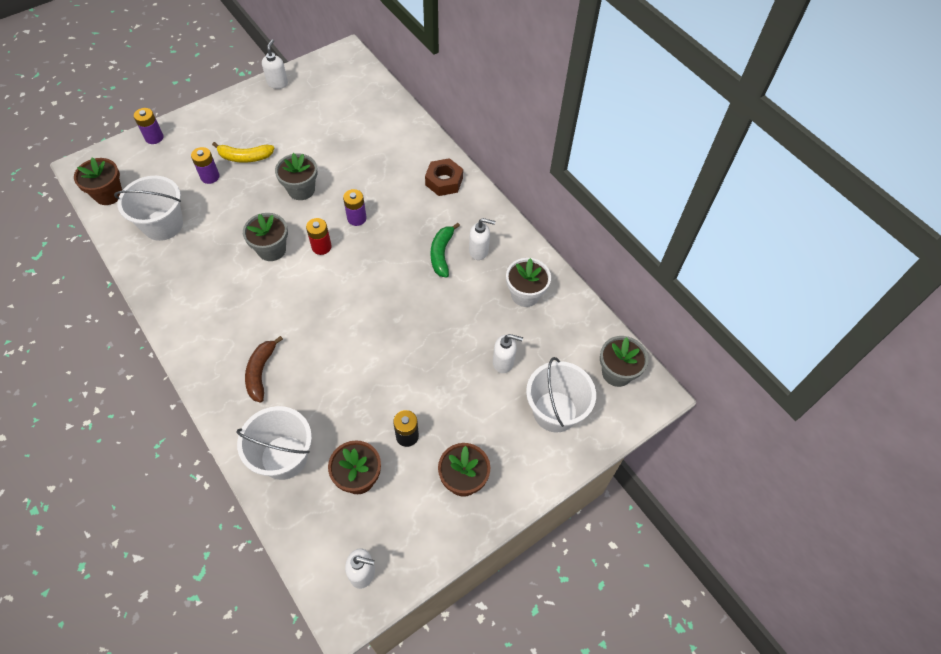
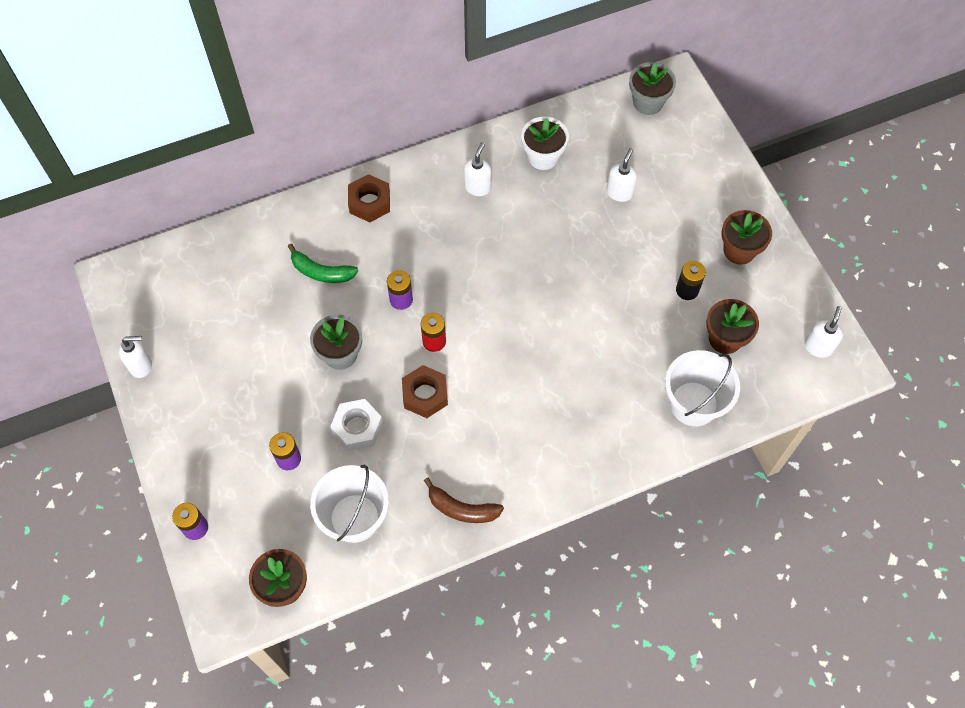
camera: 75 degrees left, 5 degrees up
(238, 212) = (357, 428): none -> white nut
(245, 157) = (266, 415): yellow banana -> none
(261, 372) = (590, 418): brown banana -> brown banana (462, 508)
(271, 249) = (425, 395): grey flower pot -> brown nut
(277, 83) = (141, 365): white soap dispenser -> white soap dispenser turned 150 degrees clockwise
(442, 254) = (473, 222): green banana -> green banana (321, 271)
(555, 411) = (680, 161): white bucket -> none

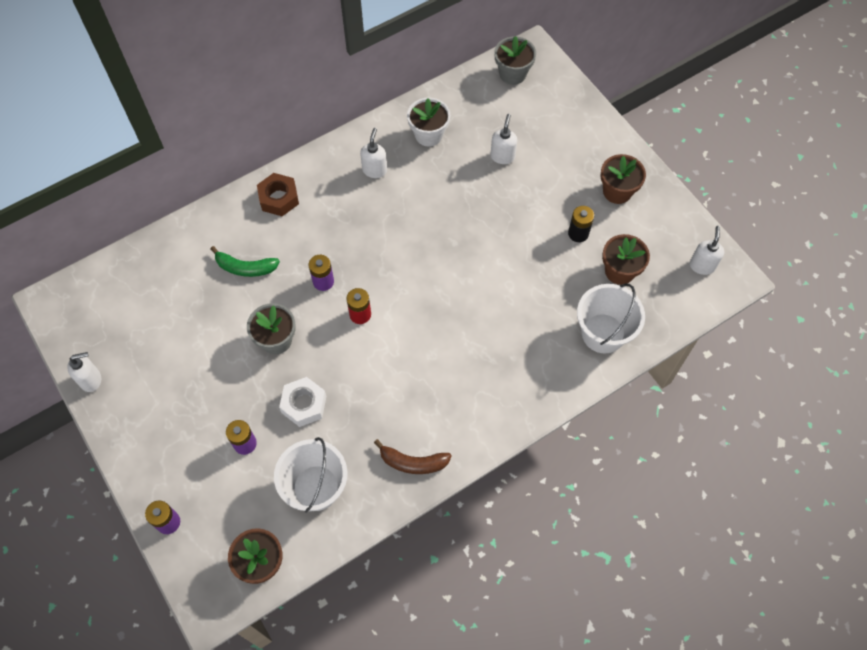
camera: 10 degrees left, 0 degrees up
(425, 395) = (360, 364): brown nut -> none

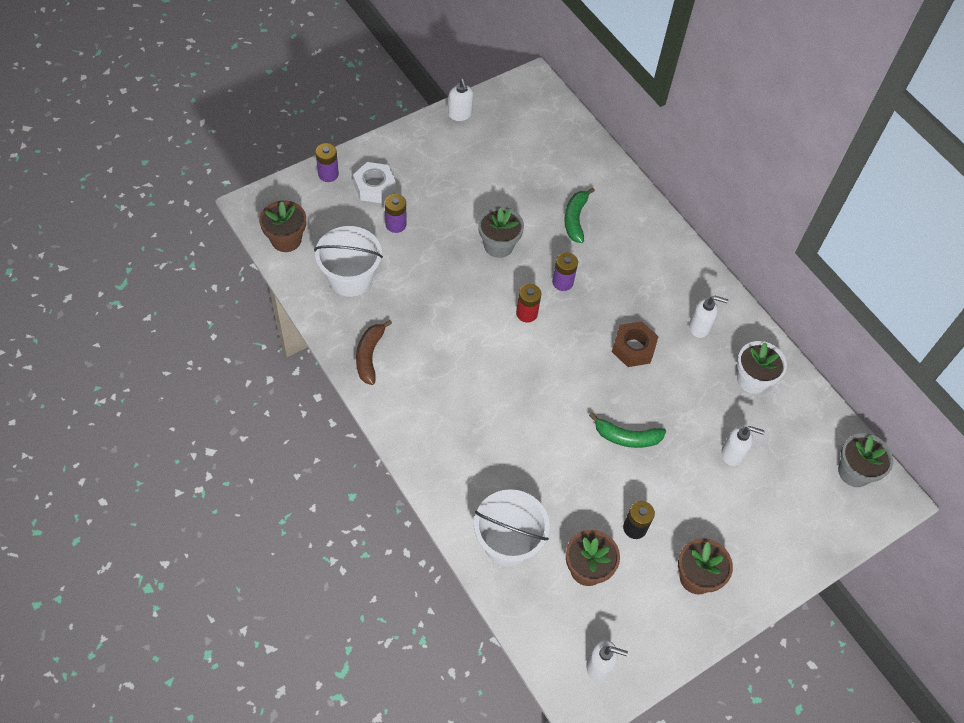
camera: 85 degrees right, 5 degrees down
(279, 198) = (656, 244): brown nut -> brown nut (633, 348)
(304, 404) = (432, 268): white nut -> white nut (374, 187)
(491, 235) = (627, 437): none -> green banana

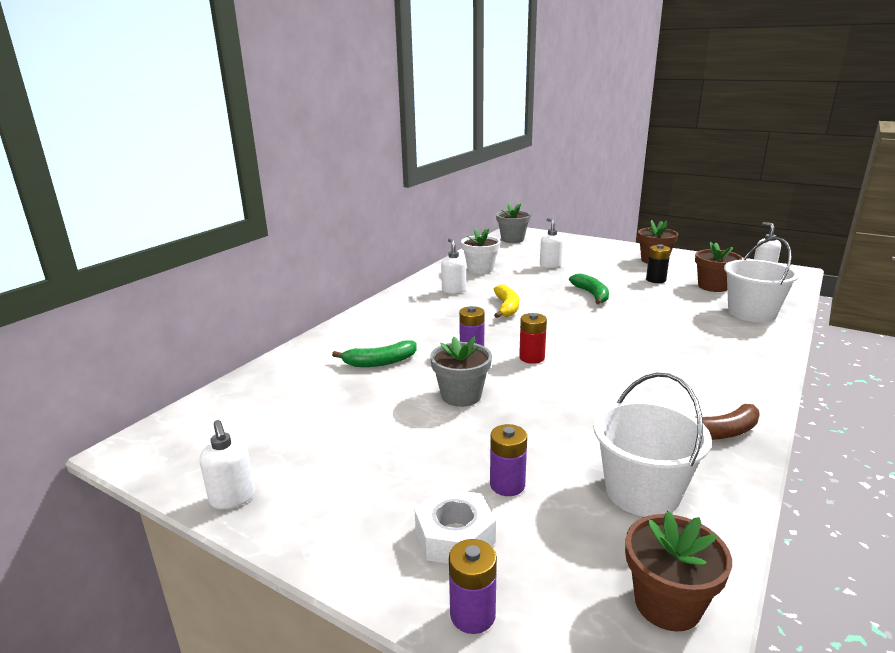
camera: 110 degrees left, 35 degrees down
(460, 114) = (233, 498): white soap dispenser -> white soap dispenser turned 105 degrees clockwise
(633, 348) = (506, 307): brown nut -> yellow banana

